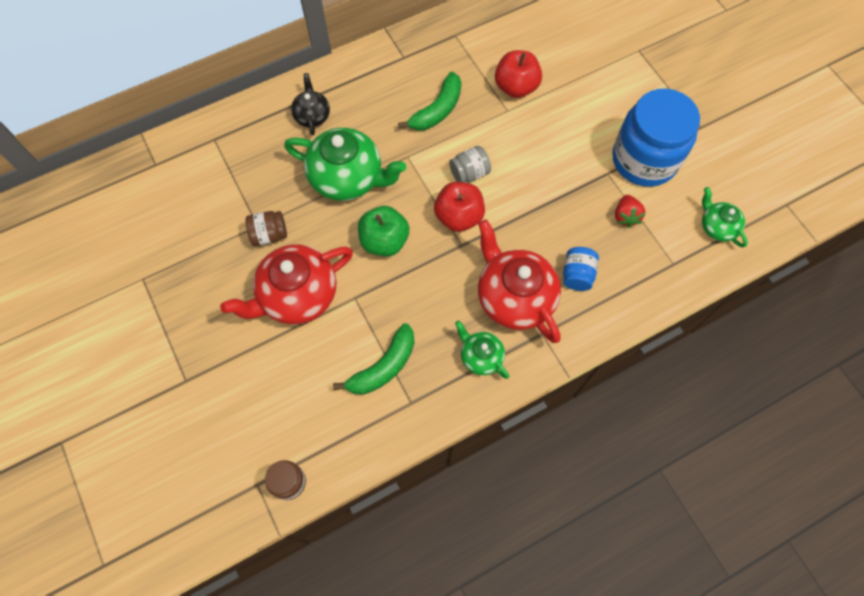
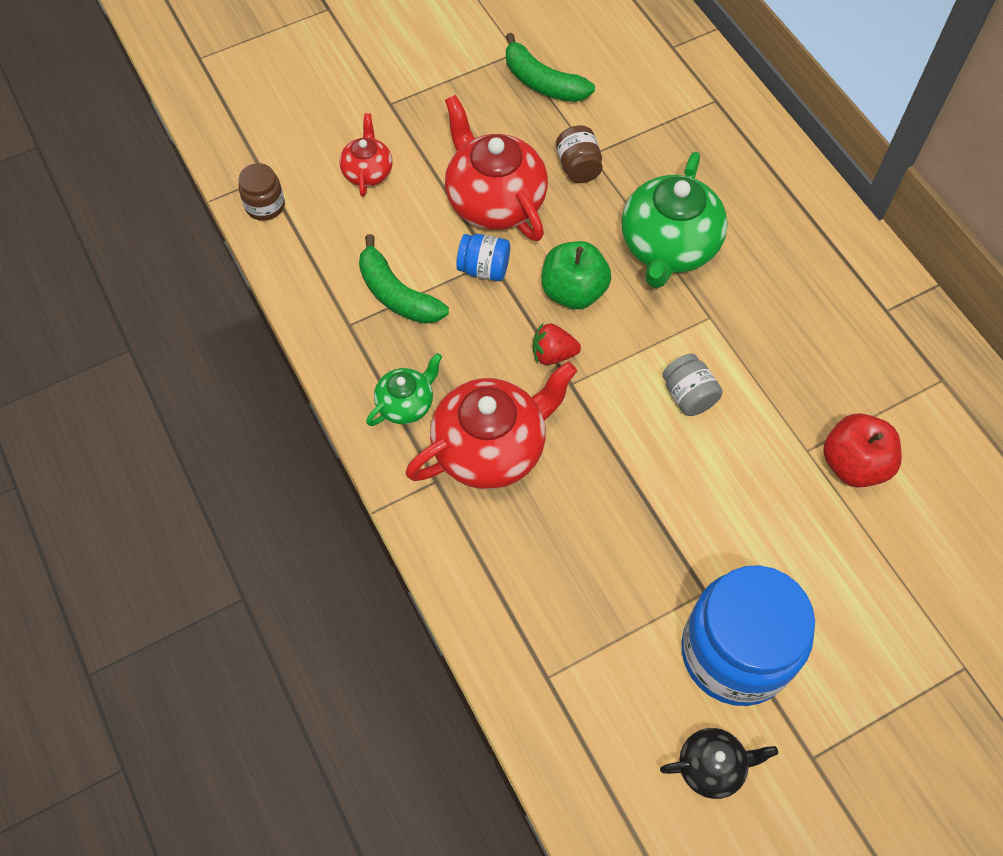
camera: 90 degrees right, 5 degrees down
(259, 396) = (367, 172): none -> red teapot
(312, 115) = (765, 202): black teapot -> black teapot (712, 766)
(437, 110) = (794, 354): green banana -> green banana (542, 82)
(459, 217) = (615, 381): red apple -> none
(577, 275) = (526, 533): blue jar -> blue jar (484, 268)
(625, 216) = (627, 612): red strawberry -> red strawberry (553, 354)
(717, 227) = (615, 757): green teapot -> none

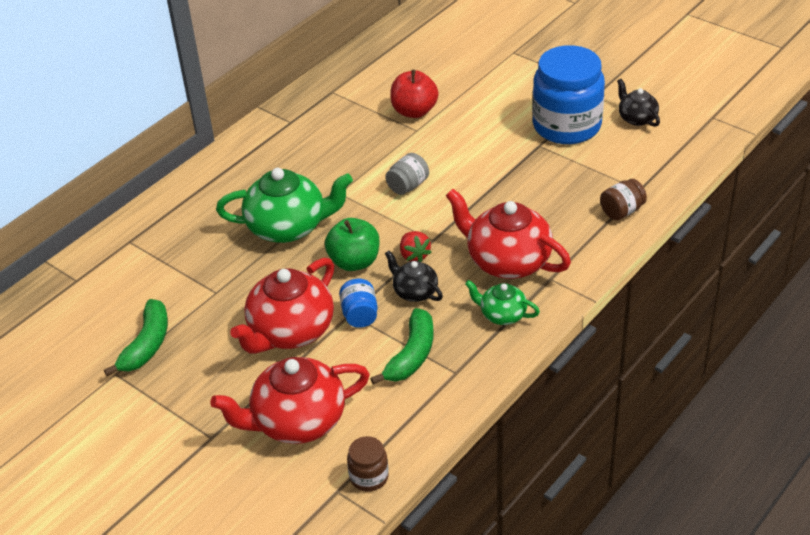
camera: 110 degrees left, 20 degrees down
(367, 172) = (297, 421): red teapot -> red teapot, size x1.90
(492, 332) = (414, 292): none -> black teapot
(578, 167) = (233, 295): brown jar -> brown jar (622, 211)

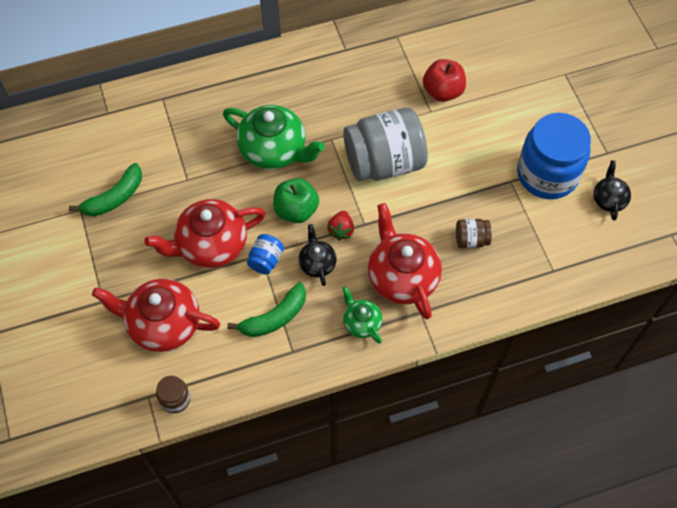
camera: 30 degrees right, 20 degrees up
(408, 186) = (384, 162): grey jar -> grey jar, size x2.28
(622, 211) = (522, 283): brown jar -> brown jar (471, 240)

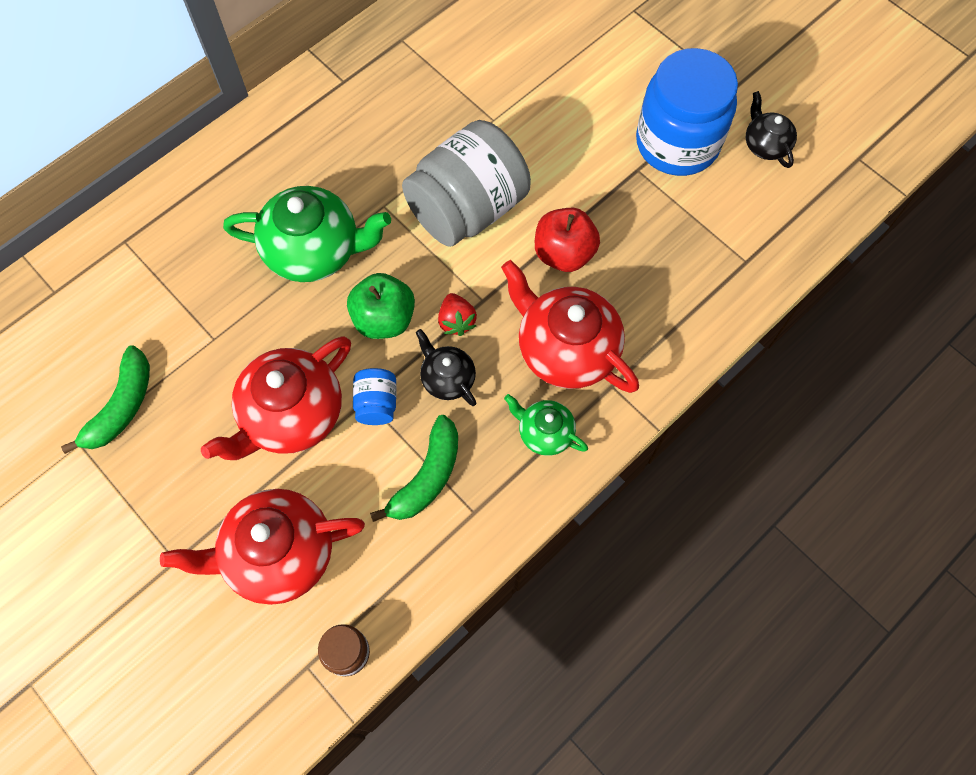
camera: 25 degrees left, 5 degrees up
(443, 91) = (496, 88): red apple -> red apple (564, 253)
(471, 240) = (627, 264): brown jar -> none

